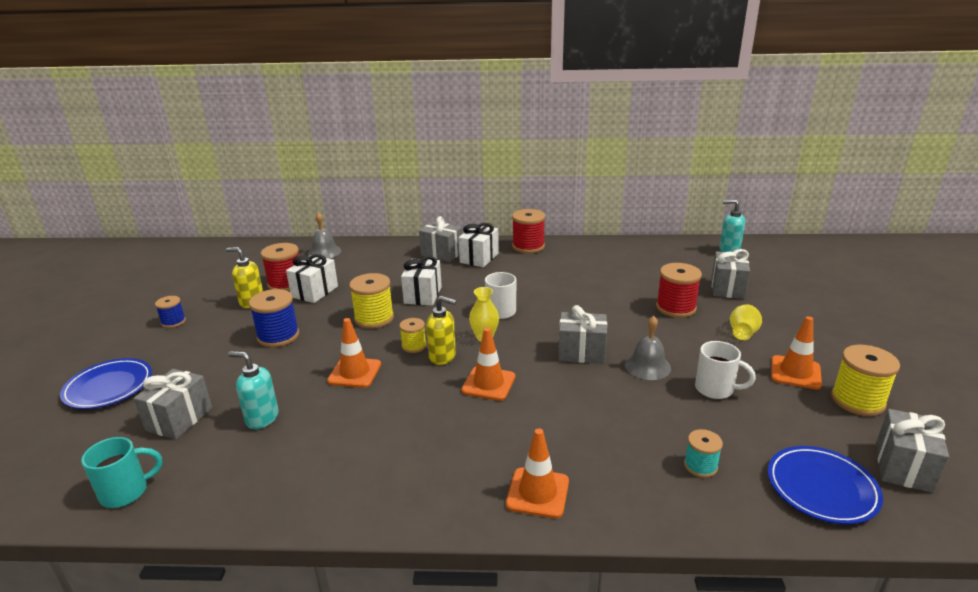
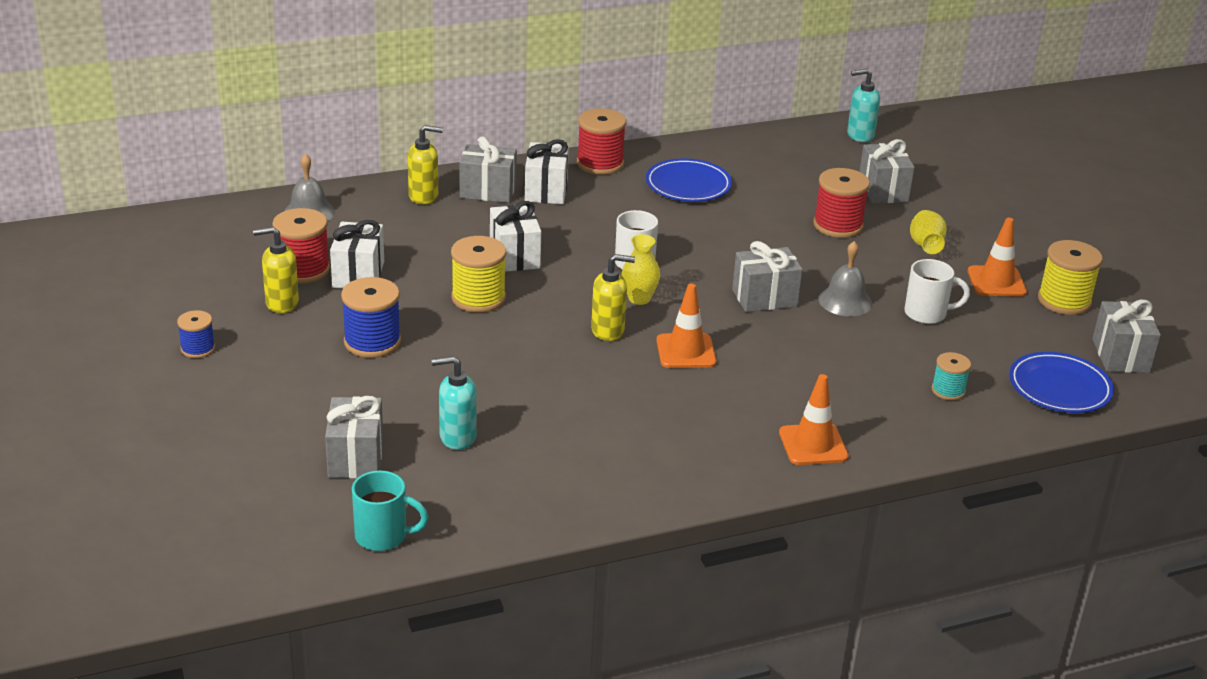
camera: 25 degrees left, 5 degrees up
(108, 387) = (214, 442): blue plate -> blue plate (688, 185)
(126, 492) = (383, 536): turquoise mug -> turquoise mug turned 60 degrees clockwise
(354, 373) = (518, 368): orange traffic cone -> none
(400, 252) = (424, 196): none -> yellow soap dispenser
(414, 346) = (562, 324): yellow spool -> none

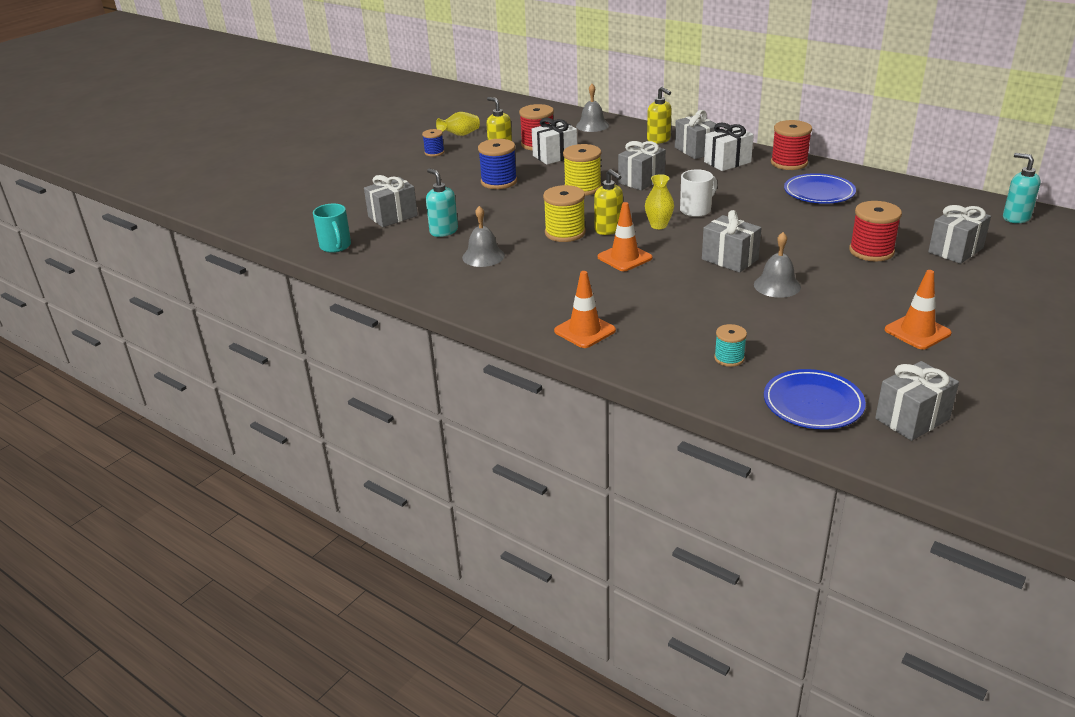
camera: 60 degrees right, 0 degrees up
(514, 256) = (641, 180): white gift -> grey gift
(564, 436) = (483, 256): none -> grey bell
(925, 246) = (911, 289): yellow vase -> yellow vase (460, 135)
(927, 314) = (817, 319): white mug -> none
(1064, 301) = (947, 368): yellow spool -> yellow spool (565, 233)

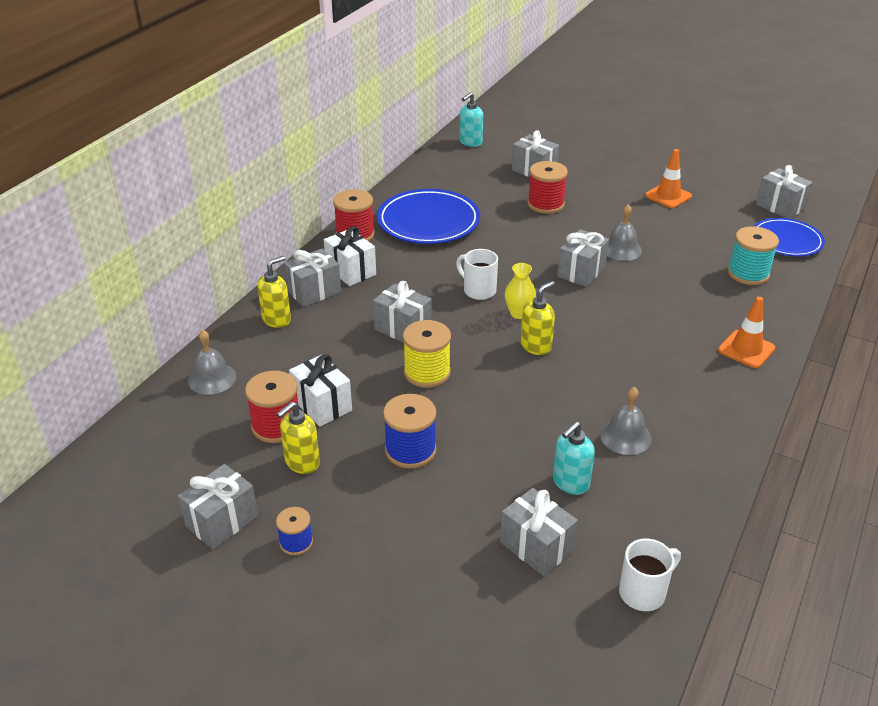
camera: 100 degrees left, 5 degrees up
(335, 246) = (643, 592): turquoise mug -> white mug
(460, 135) = (222, 521): yellow vase -> grey gift
(565, 233) = (551, 377): yellow spool -> none
(624, 258) = (597, 332): orange traffic cone -> none
(729, 358) = (748, 274): turquoise spool -> turquoise spool, size x1.70
(819, 192) = (428, 221): blue plate -> blue plate, size x1.51

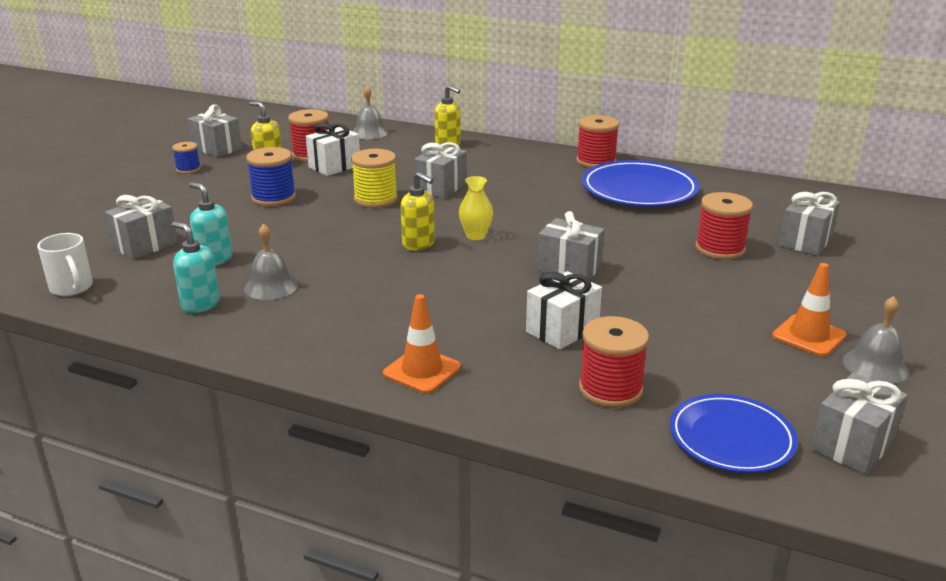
camera: 85 degrees right, 10 degrees down
(314, 292) = (492, 153): grey gift -> none
(351, 271) = (530, 164): white gift -> white gift (562, 330)
(470, 142) = (848, 204): turquoise soap dispenser -> turquoise soap dispenser (200, 304)
(478, 290) = (513, 216): white mug -> none
(621, 249) = (633, 295): grey bell -> grey bell (875, 366)
(748, 274) = (610, 389): turquoise spool -> red spool

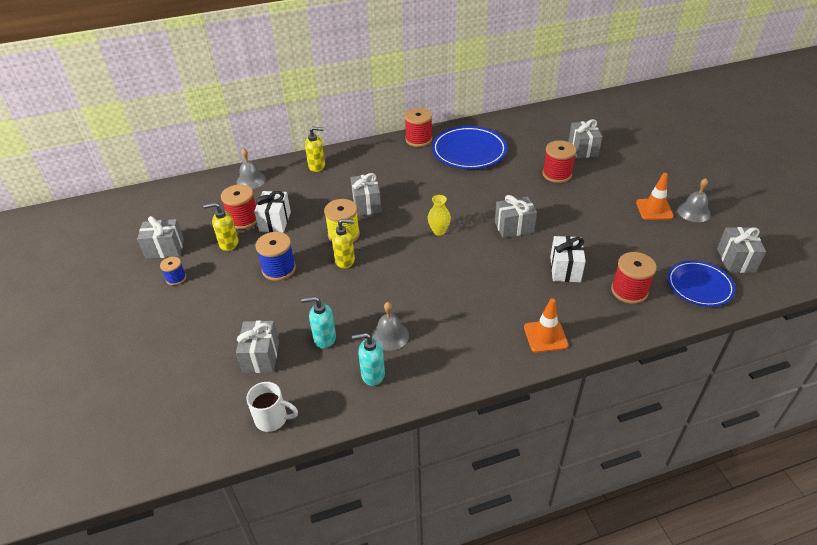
camera: 40 degrees left, 15 degrees up
(419, 244) = (420, 255): yellow soap dispenser -> yellow soap dispenser (345, 261)

